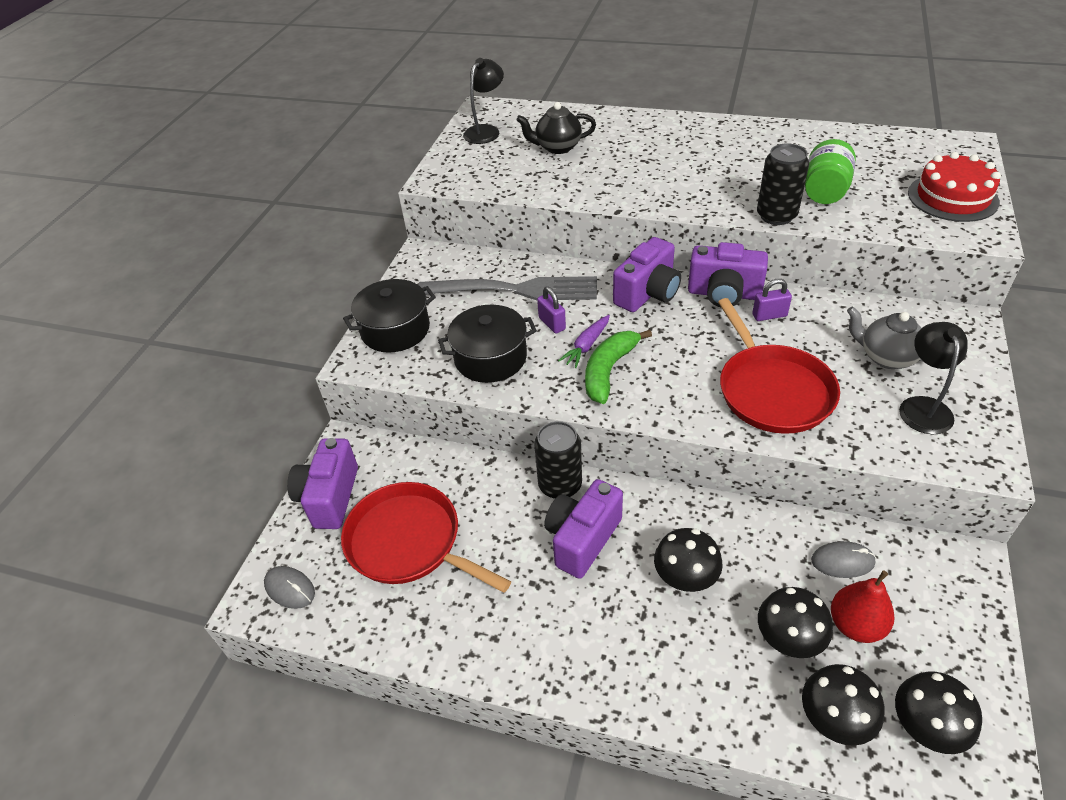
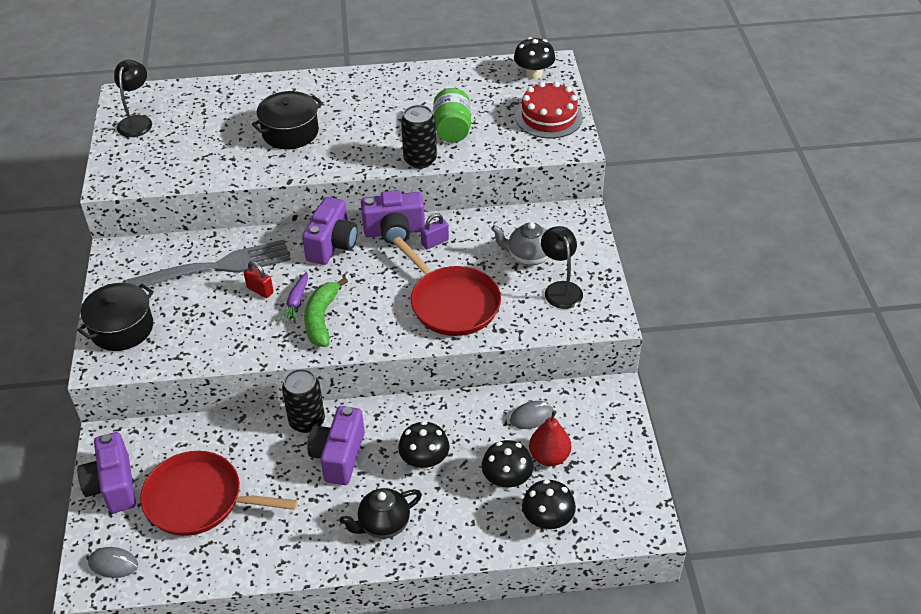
camera: 25 degrees left, 0 degrees up
(490, 358) = (218, 332): black pot -> black pot (290, 132)
(552, 323) = (260, 290): purple padlock -> red padlock
(557, 147) = (213, 127): black teapot -> black teapot (383, 524)
(925, 727) = (604, 506): black mushroom -> black mushroom (533, 74)

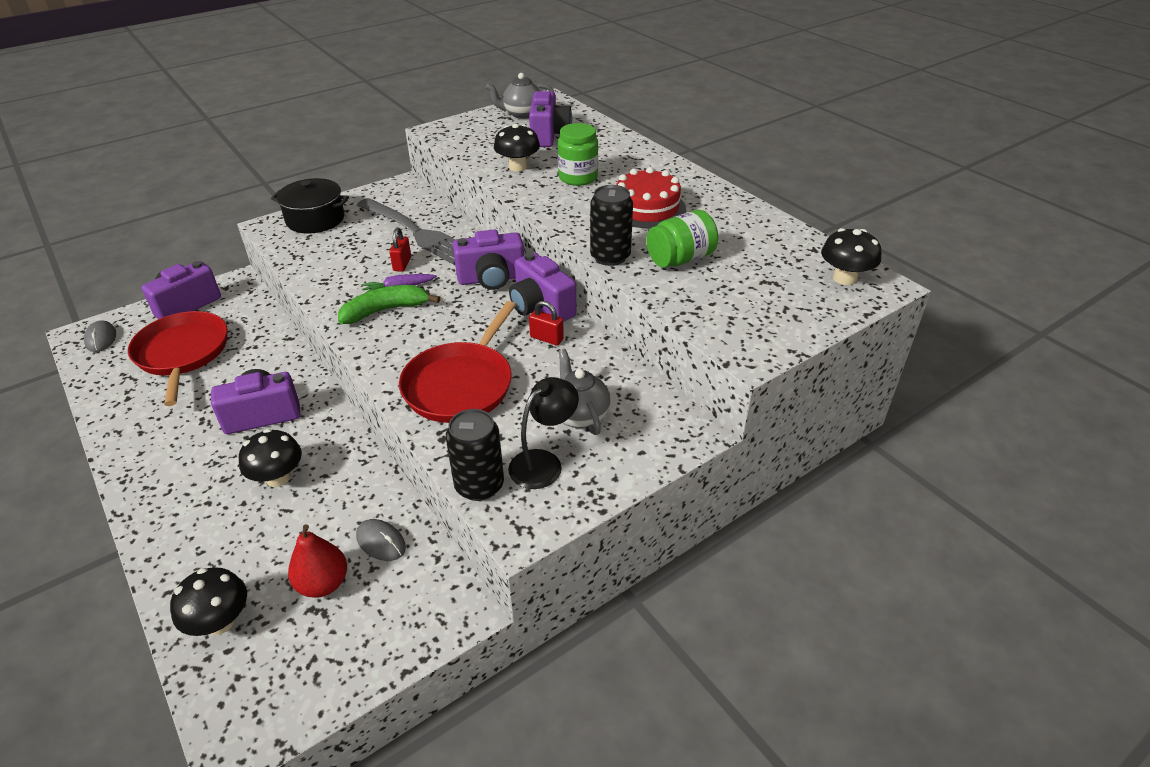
camera: 60 degrees right, 5 degrees down
(137, 121) = (522, 114): black lamp -> grey teapot
(199, 121) = (548, 135): none -> purple camera
(290, 132) = (578, 177): black pot -> green jar
(307, 421) = (300, 377): black can -> black can (479, 485)
(383, 524) = (180, 481): black teapot -> none
(435, 242) = (546, 338): purple padlock -> red padlock
(507, 480) = (273, 557): black mushroom -> black mushroom (518, 167)
(549, 117) = (780, 315): red cake -> red cake (647, 208)

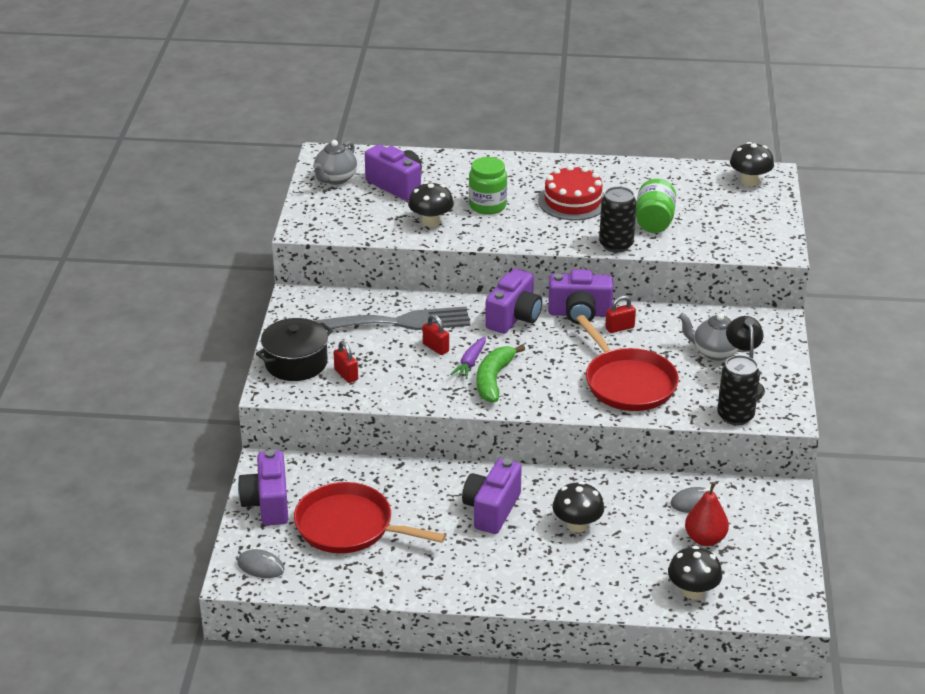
camera: 50 degrees left, 5 degrees down
(320, 244) = (346, 375): none -> red padlock

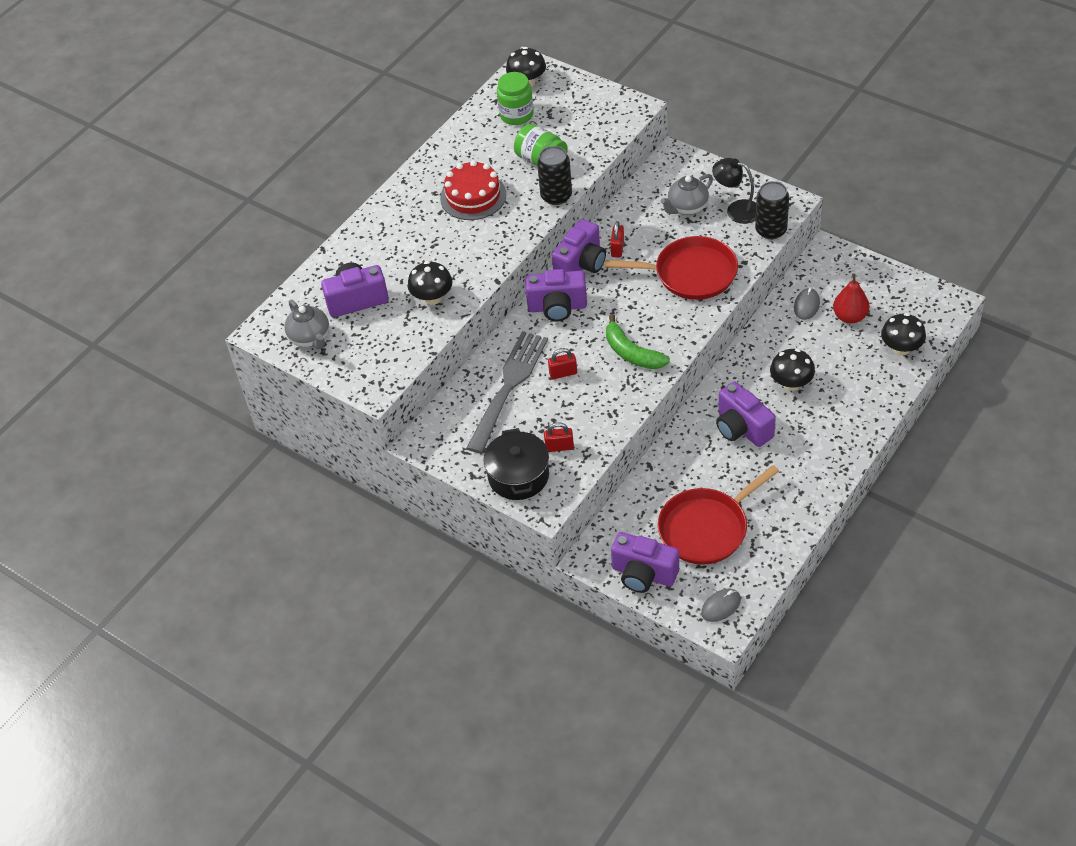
camera: 55 degrees left, 15 degrees up
(470, 362) = (599, 359): purple carrot -> none
(487, 206) = (437, 252): green jar -> green jar (516, 115)
(514, 318) = (557, 307): purple camera -> purple camera turned 120 degrees clockwise

